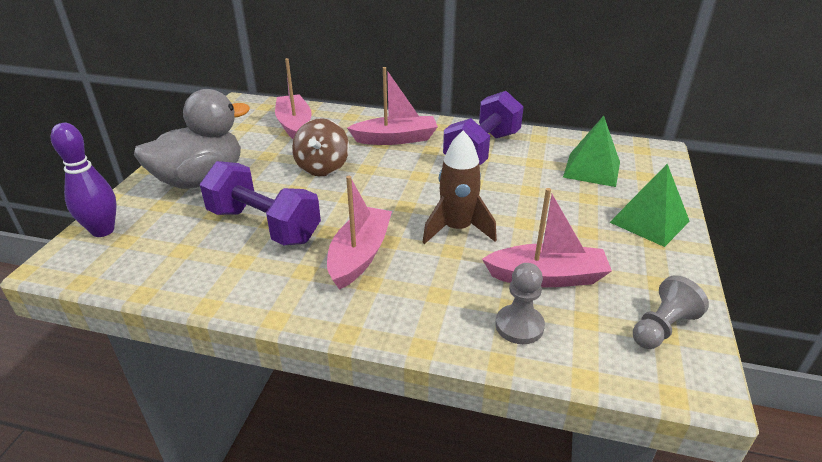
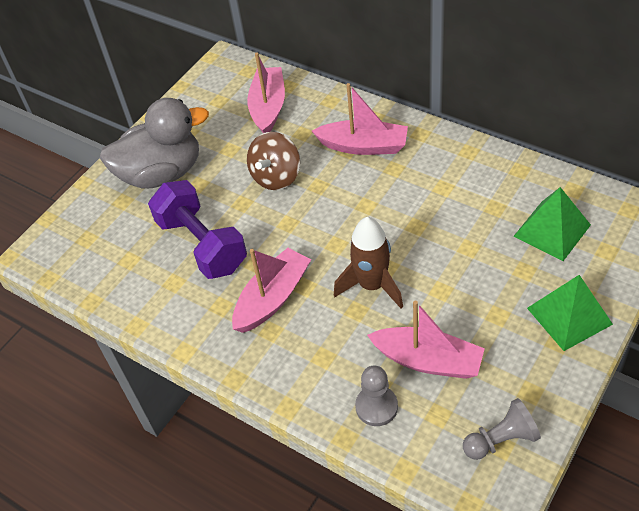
camera: 25 degrees right, 15 degrees up
(103, 230) = (71, 223): purple bowling pin -> none
(482, 150) = (447, 179): purple dumbbell -> none

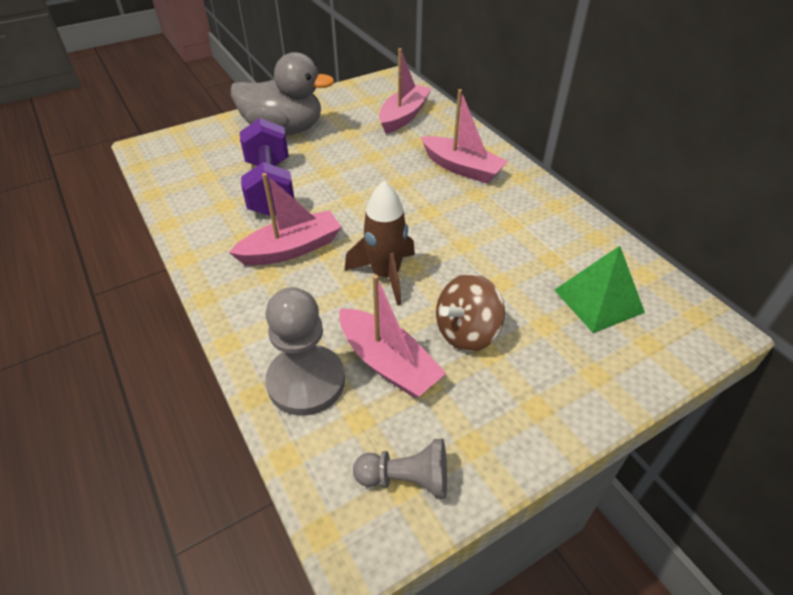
camera: 20 degrees right, 5 degrees down
(276, 177) = (370, 163): brown spinning top -> brown spinning top (467, 332)
(376, 407) = (306, 382): grey pawn -> grey pawn, size x1.60
(569, 316) = (567, 388): green pyramid -> none

